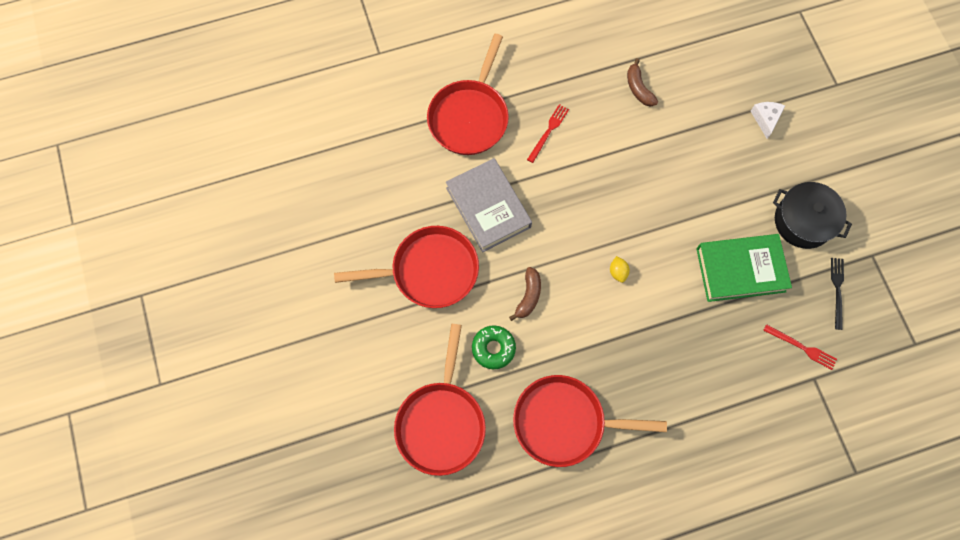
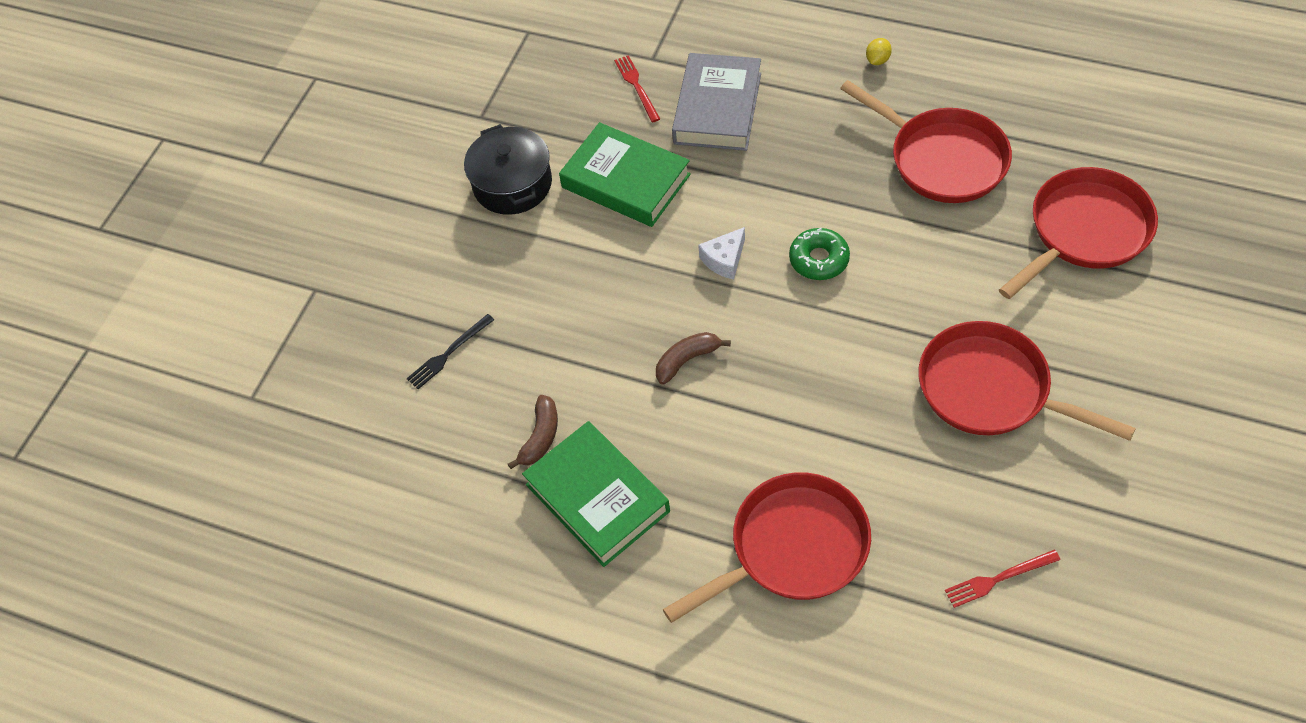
camera: 135 degrees left, 15 degrees down
(488, 207) = (859, 416): grey book -> grey book (718, 108)
(493, 348) = (970, 265): green donut -> green donut (819, 259)
(528, 296) = (886, 292): brown banana -> brown banana (687, 360)
(548, 131) = (703, 459): red fork -> red fork (998, 579)
(583, 78) = (597, 498): none -> green book
(618, 272) = (761, 255): yellow lemon -> yellow lemon (877, 60)
(766, 119) = (434, 304): white cheese -> white cheese (724, 259)
(837, 290) = (549, 109): black fork -> black fork (448, 353)

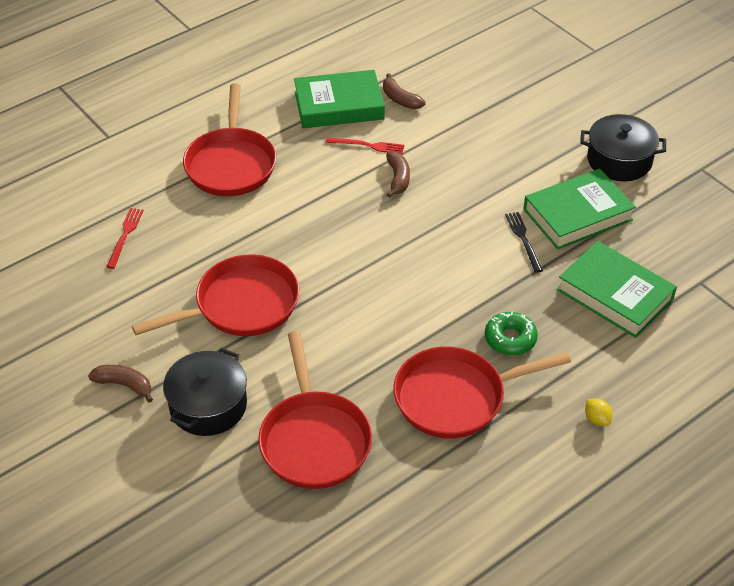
camera: 115 degrees right, 10 degrees down
(448, 353) = (495, 86): black fork -> black fork (523, 239)
(637, 86) = (673, 260): red fork -> red fork (368, 145)
(718, 108) = (614, 294): grey book -> green book
(724, 259) = (463, 231): white cheese -> none
(819, 259) = (421, 277): green donut -> green donut (510, 339)
(1131, 334) = (208, 405): none -> black pot
(1180, 422) = (124, 385): none -> brown banana

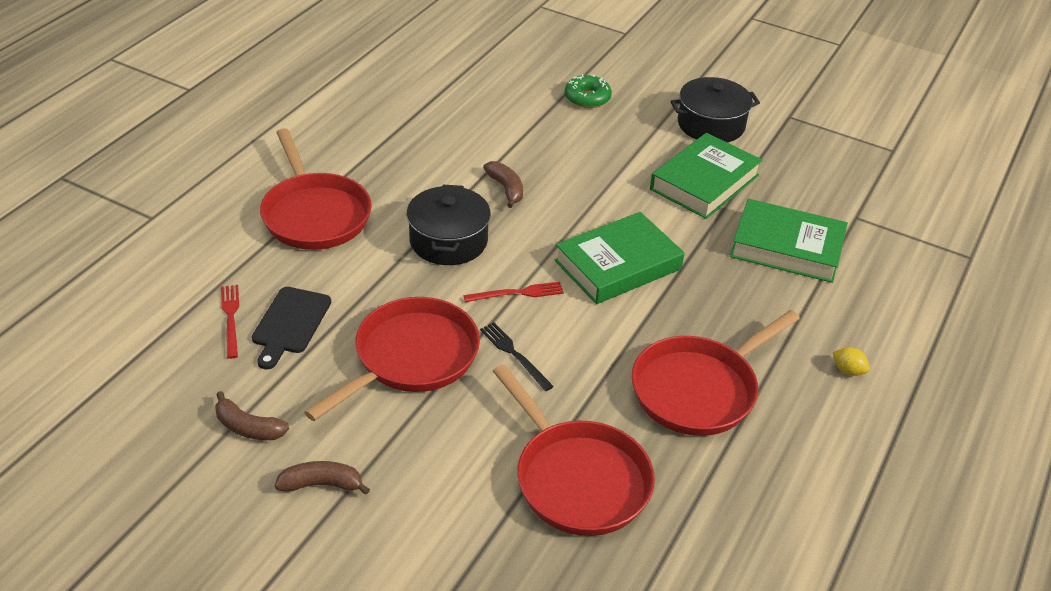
camera: 25 degrees left, 5 degrees down
(166, 252) = (290, 323): none -> black cutting board
(208, 405) = (436, 478): black pot -> black pot (448, 241)
(339, 105) = (401, 131): green book -> green book (618, 265)
(368, 145) = (455, 164): red fork -> red fork (517, 293)
(400, 99) = (462, 113): brown banana -> brown banana (248, 427)
(510, 339) = (715, 316): green donut -> green donut (587, 98)
(523, 239) = (668, 217): black fork -> black fork (514, 354)

